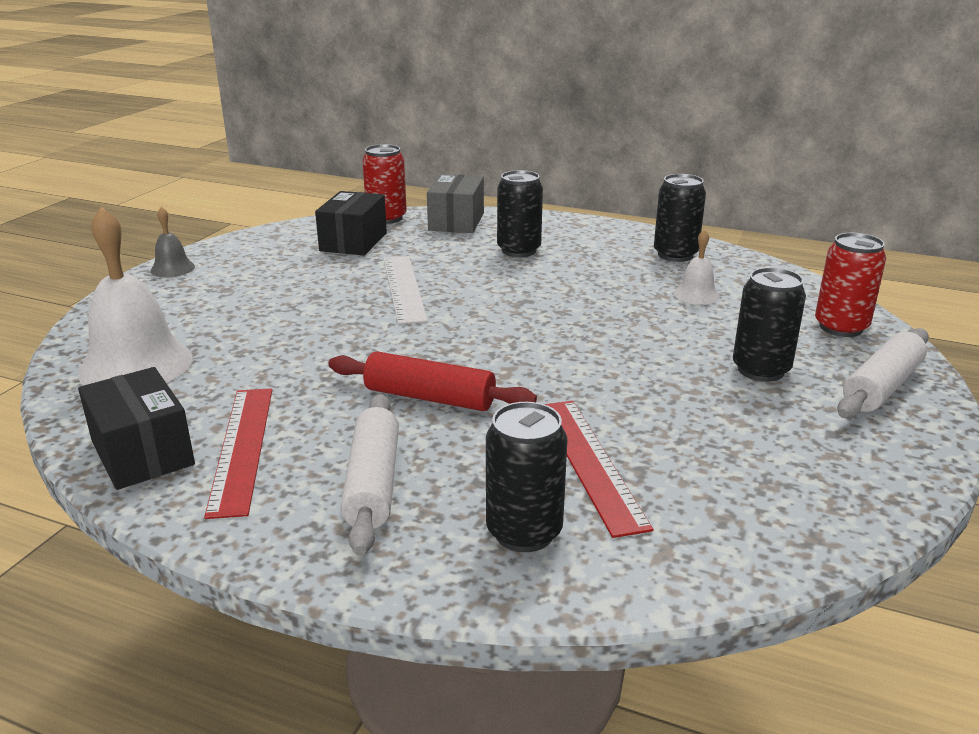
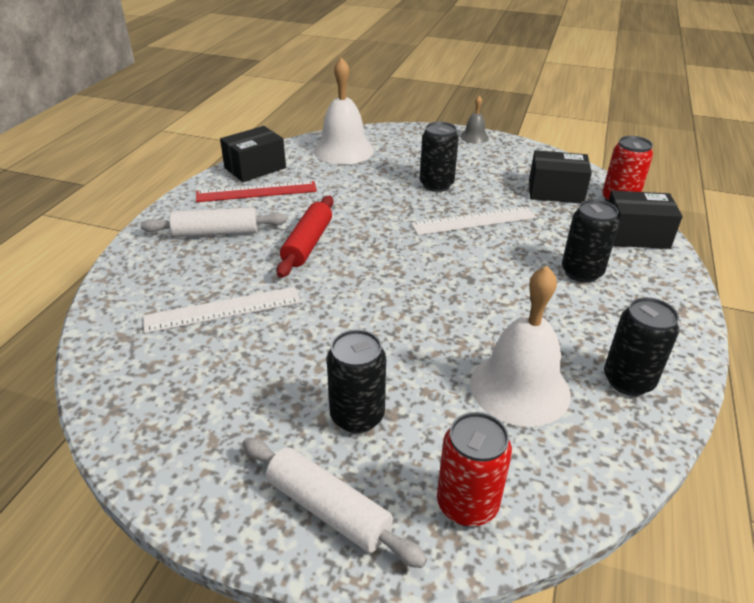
camera: 85 degrees right, 10 degrees up
(456, 221) = (635, 235): grey box -> black box
(524, 532) = (159, 284): black can -> black can (436, 185)
(589, 462) = (223, 309): red ruler -> white ruler
(696, 294) = (520, 388): white bell -> white bell, size x2.05

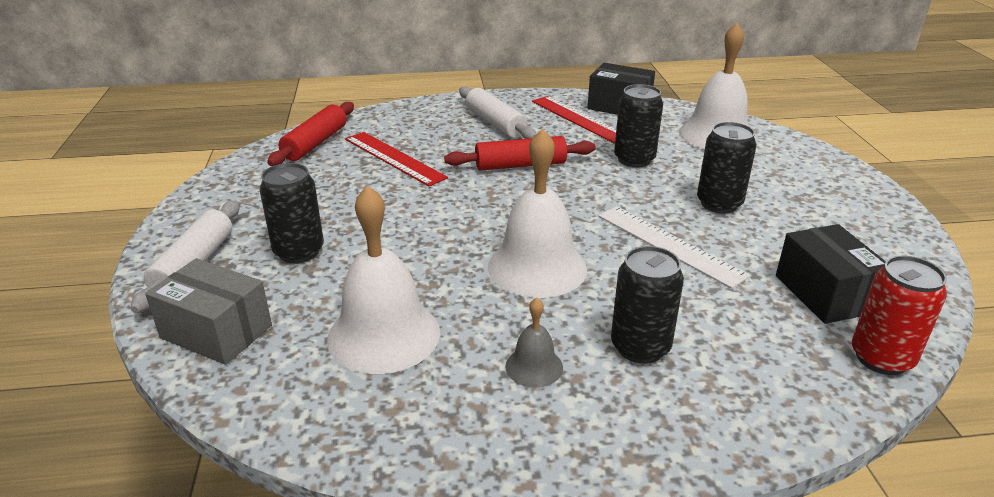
camera: 65 degrees right, 5 degrees down
(128, 358) = (315, 143): none -> red rolling pin
(223, 309) = (394, 158): white ruler -> red ruler
(467, 504) = (216, 332): red can -> grey box
(468, 284) = (537, 267): none -> white bell
(474, 137) = (882, 202): grey bell -> grey bell (534, 366)
(628, 380) = (443, 416): black can -> black can (634, 159)
(635, 235) = (794, 387): black box -> none

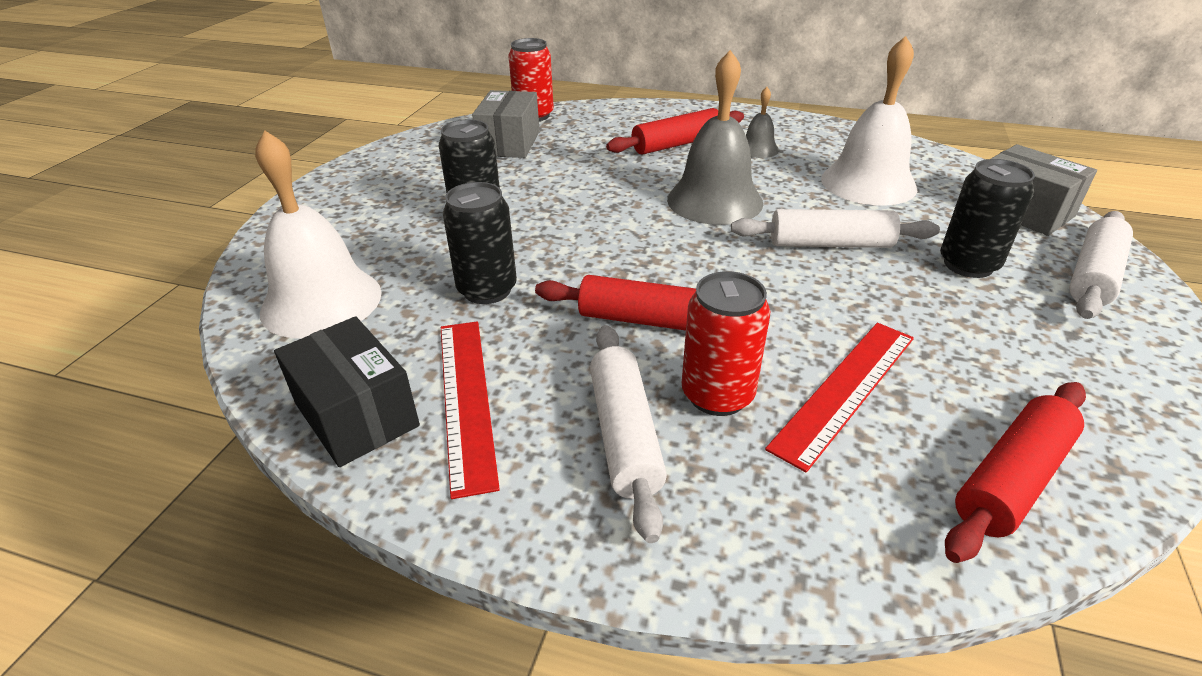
camera: 155 degrees left, 5 degrees up
(394, 158) = (844, 389): red ruler -> red ruler turned 60 degrees clockwise
(416, 245) = (830, 244): none -> white rolling pin
(460, 143) = (717, 395): none -> red can
(537, 267) = (714, 200): white bell -> grey bell
(640, 347) = (676, 144): black can -> red rolling pin
(669, 245) = (577, 192): white ruler -> none
(825, 293) = (509, 143): black box -> grey box

